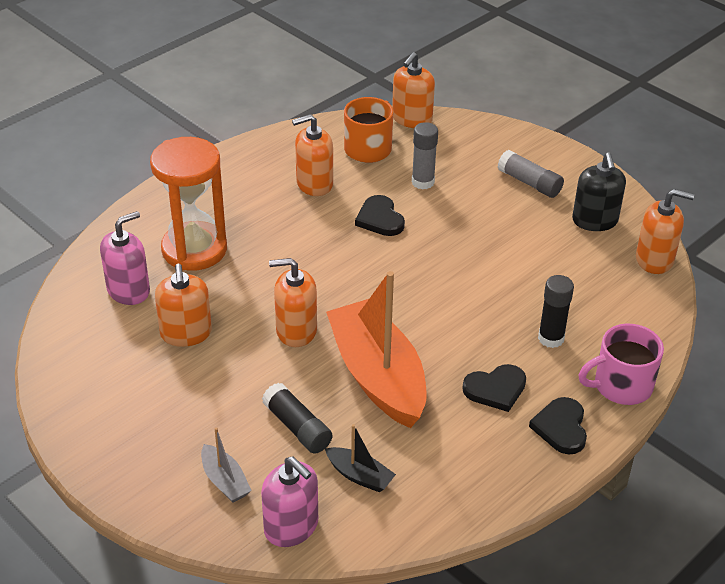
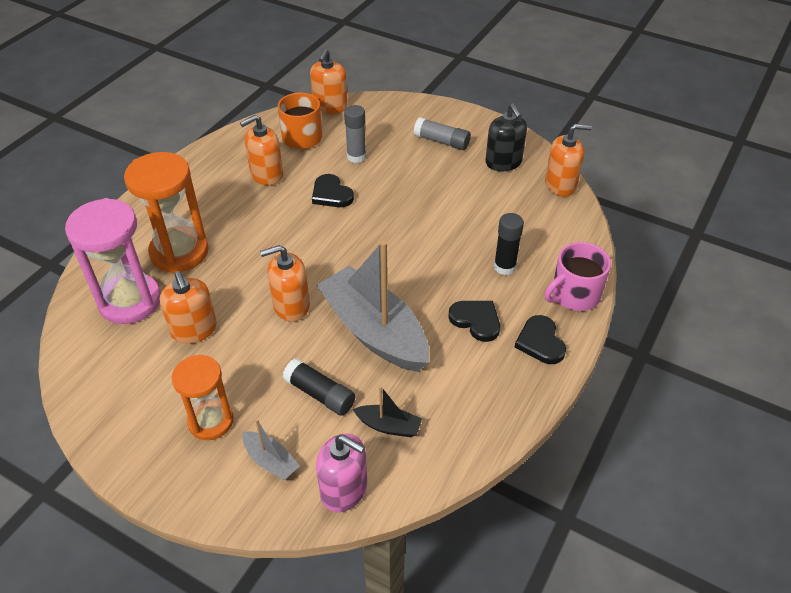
camera: 15 degrees left, 5 degrees up
(128, 290) = (130, 301): pink soap dispenser -> pink hourglass
(176, 428) = (211, 421): none -> orange hourglass
(378, 376) = (374, 331): orange boat -> grey boat
(495, 389) = (476, 321): black heart -> black heart turned 105 degrees counterclockwise

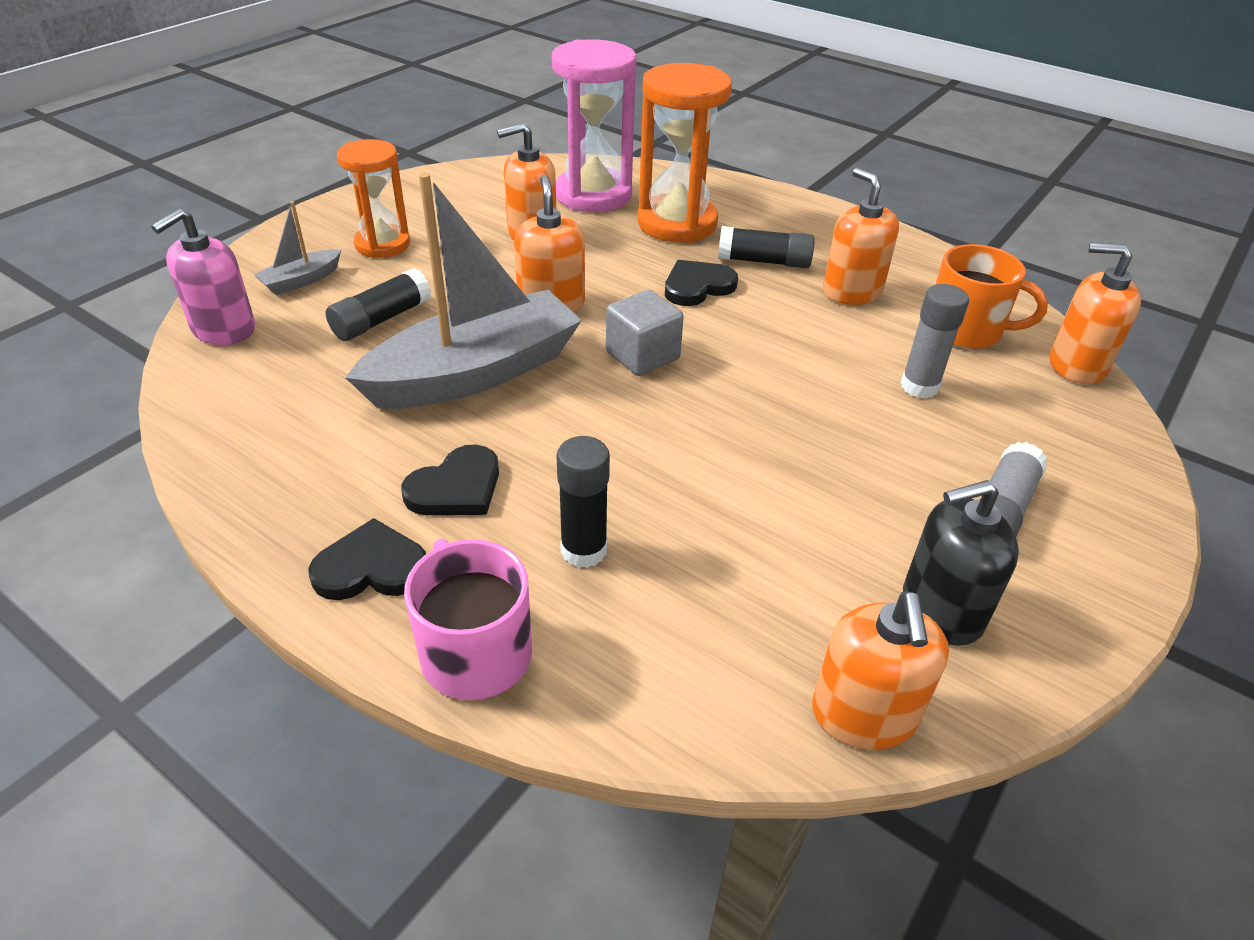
camera: 95 degrees right, 5 degrees down
(232, 210) = (764, 261): none -> black glue stick
(331, 194) = (806, 352): black heart -> black heart (697, 286)
(344, 258) = (642, 355): none -> grey cube
(388, 426) = (295, 372): black boat -> none

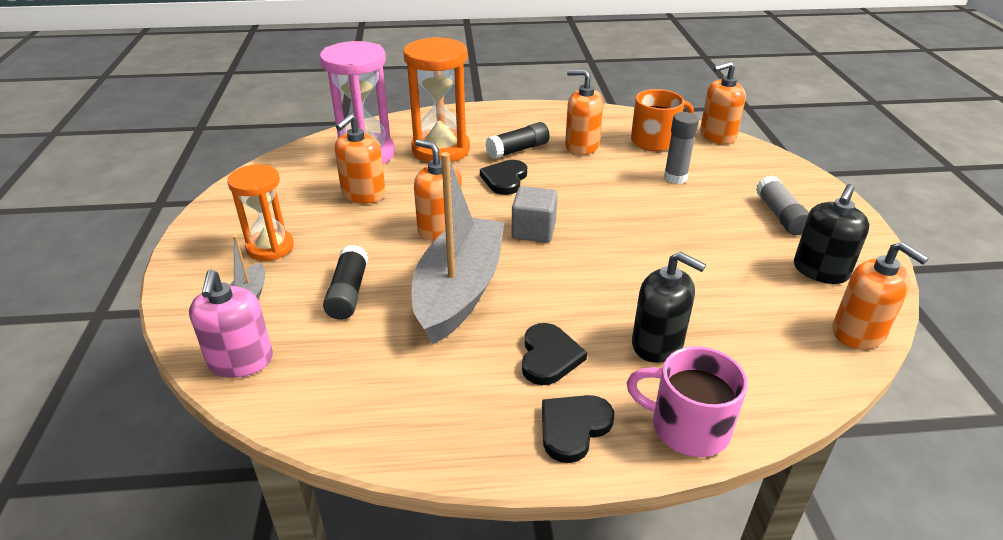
camera: 40 degrees left, 5 degrees down
(584, 550) = (657, 344): black glue stick -> black soap dispenser

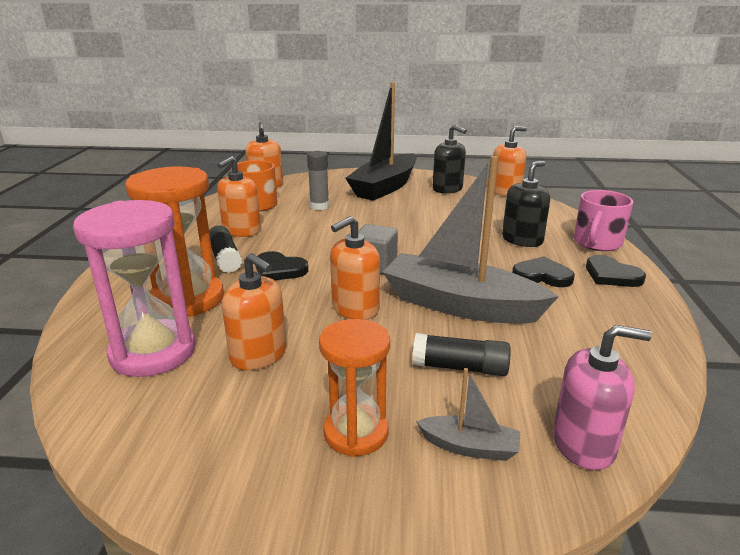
camera: 80 degrees left, 10 degrees down
(780, 215) = (385, 187): grey glue stick -> black boat

